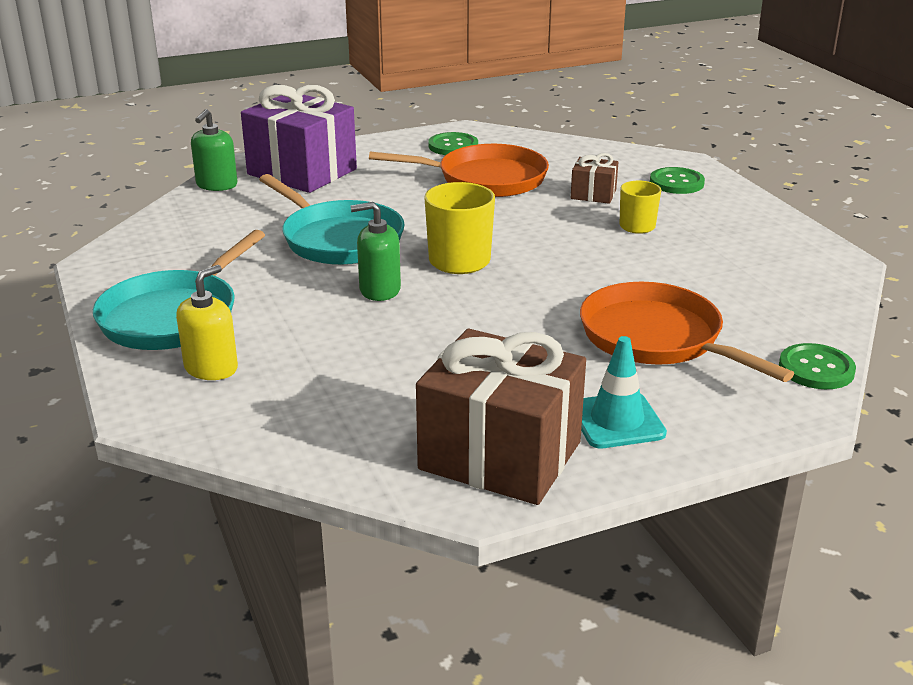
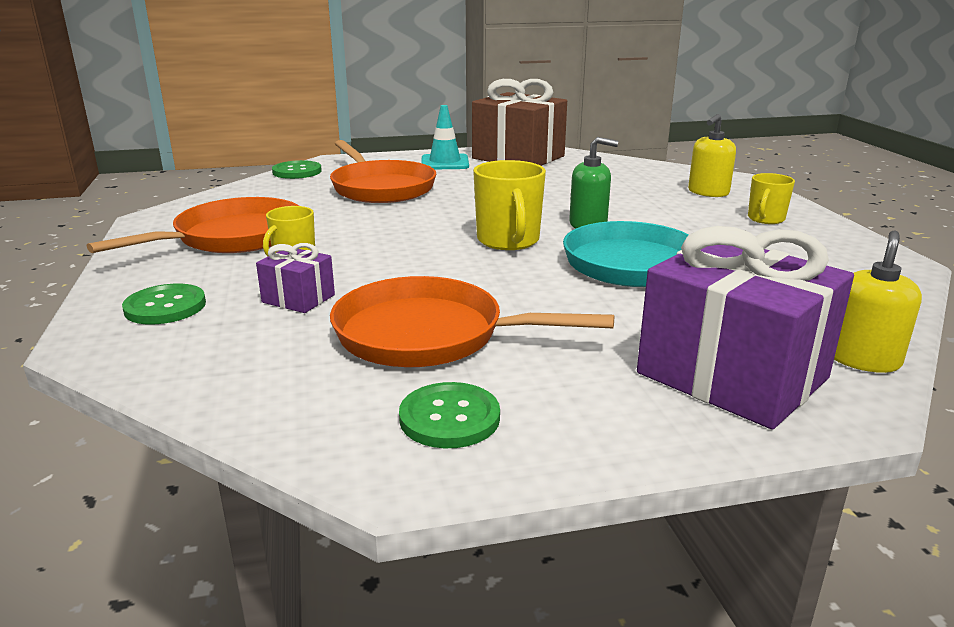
camera: 170 degrees left, 5 degrees down
(174, 316) = (765, 219): turquoise pan -> yellow mug
(216, 185) = (862, 359): green soap dispenser -> yellow soap dispenser
(593, 194) = (298, 298): brown gift -> purple gift
(722, 244) = (233, 237): none -> orange pan

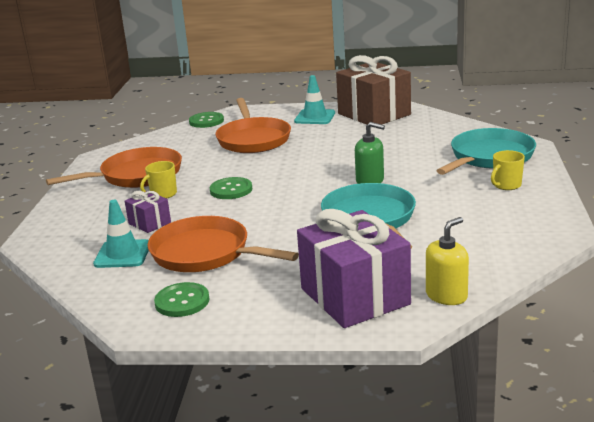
camera: 20 degrees right, 0 degrees up
(165, 307) = (77, 222): green button -> green button (231, 190)
(281, 350) = (123, 254): none -> turquoise traffic cone
(508, 241) = (304, 191): yellow mug -> none
(708, 192) = (489, 157): yellow soap dispenser -> turquoise pan

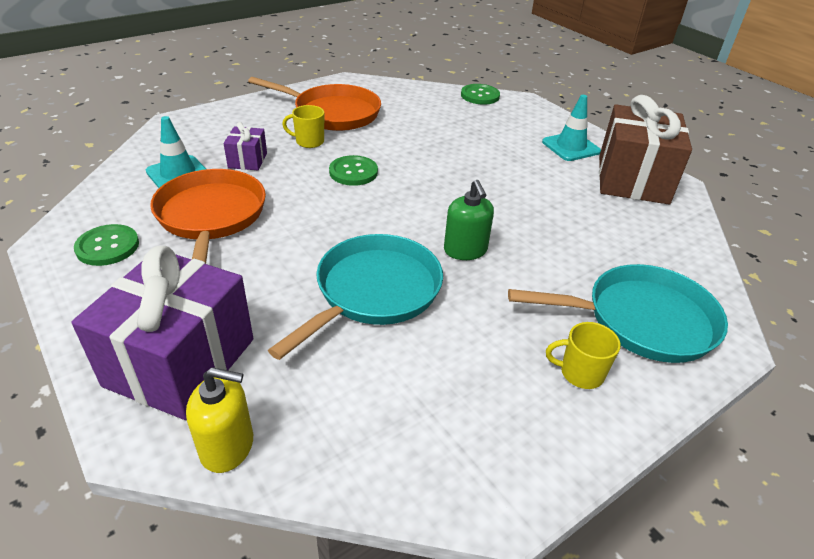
camera: 45 degrees right, 15 degrees up
(253, 139) = (474, 135): orange pan -> none

